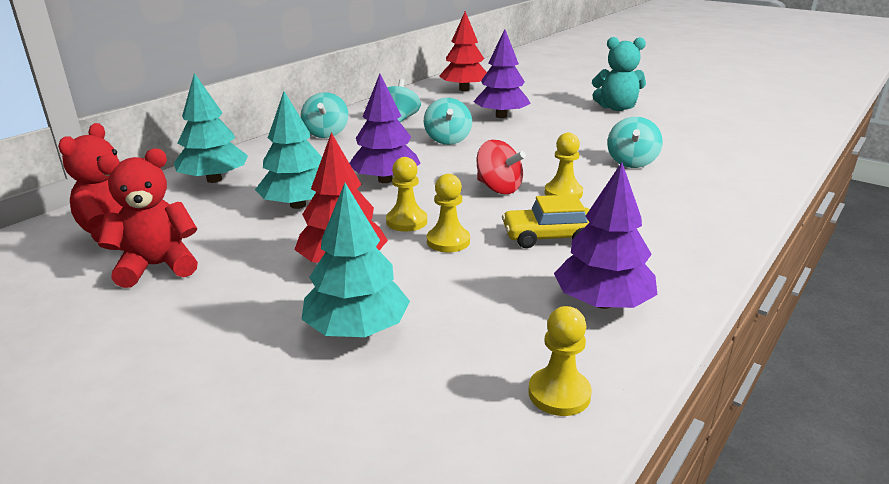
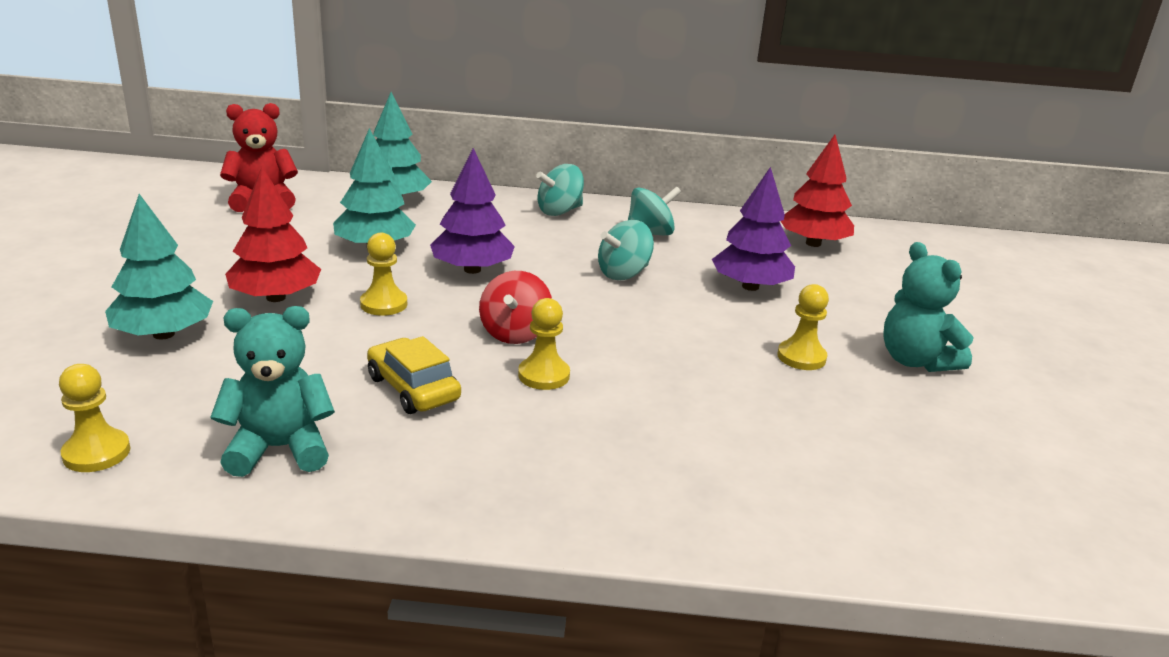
camera: 55 degrees right, 0 degrees up
(157, 266) = (220, 231): red teddy bear -> none
(448, 241) = (356, 335): yellow pawn -> yellow pawn (801, 357)
(602, 303) = (279, 448): purple tree -> turquoise teddy bear
(631, 162) = (703, 407): turquoise spinning top -> none

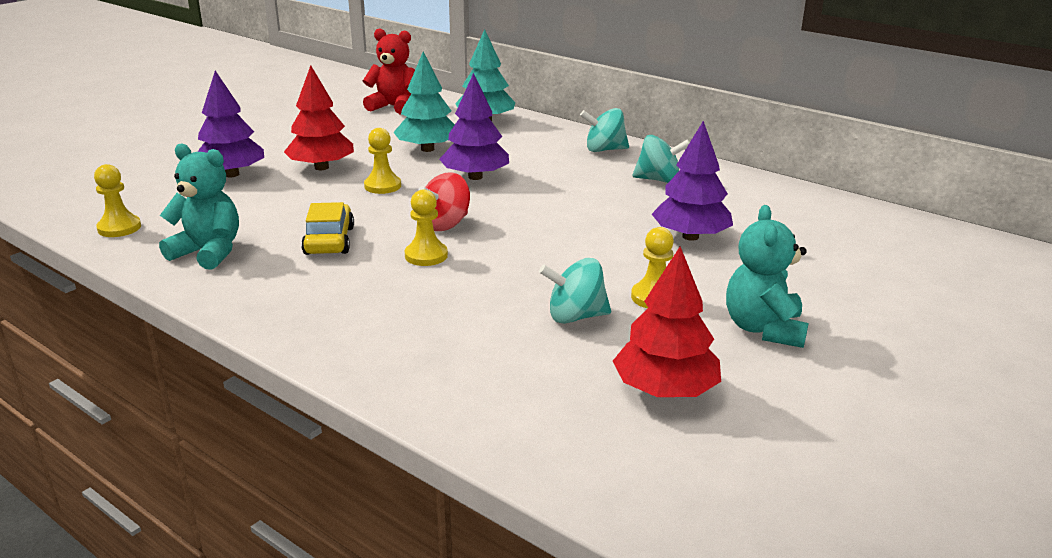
camera: 35 degrees right, 0 degrees up
(163, 334) = (232, 174): turquoise tree -> purple tree
(623, 274) = (590, 204): turquoise spinning top -> turquoise spinning top (575, 316)
(813, 243) = (811, 217): red tree -> red tree (665, 390)

